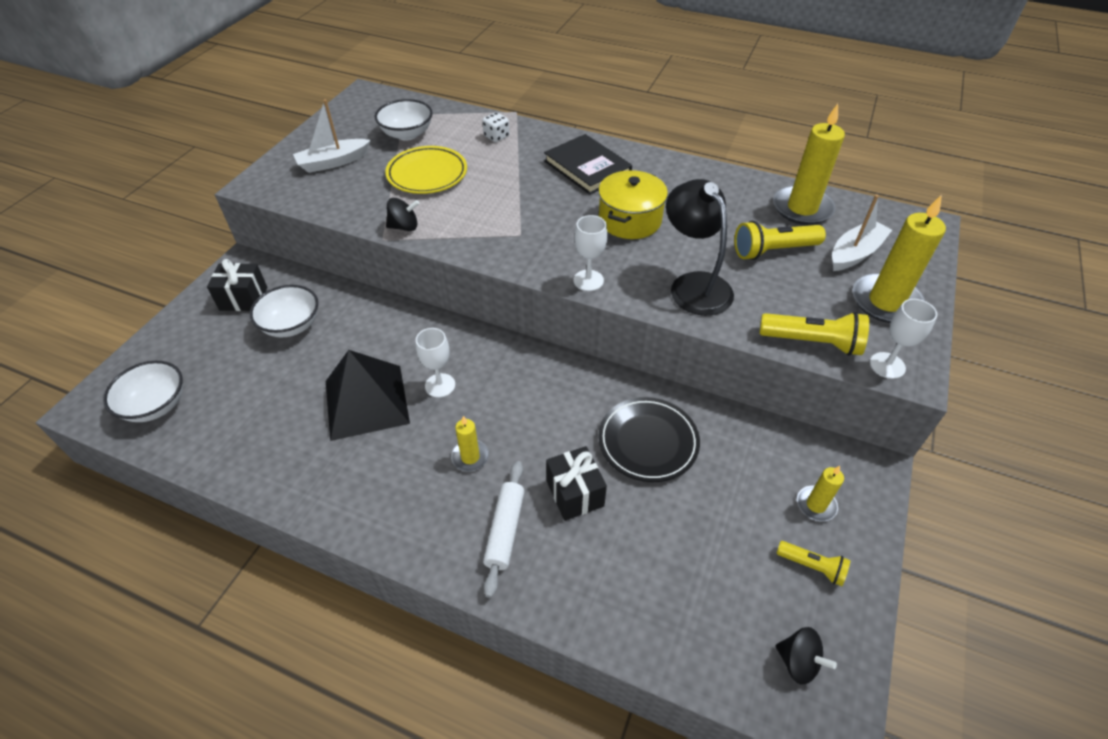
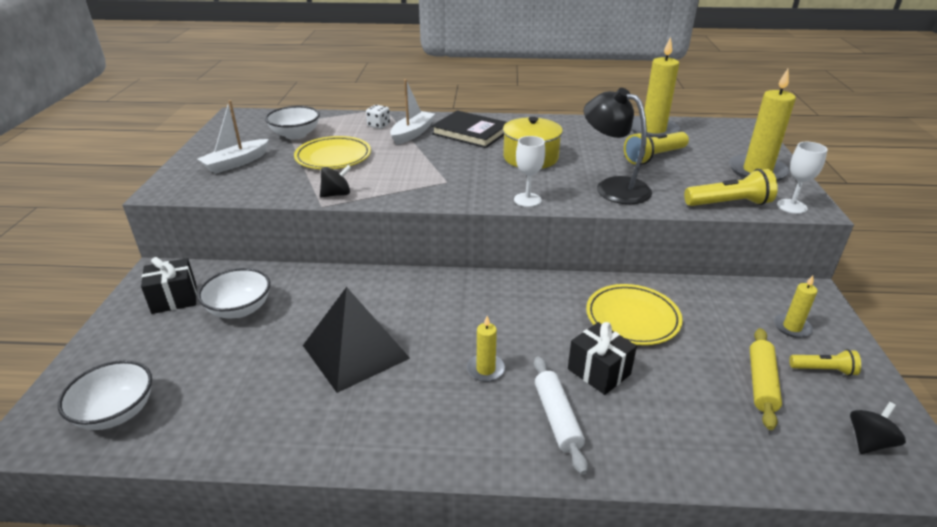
camera: 20 degrees left, 15 degrees down
(440, 385) = (420, 322): white goblet -> none
(648, 442) = (632, 318): black plate -> yellow plate
(732, 559) = (761, 383): none -> yellow rolling pin
(798, 662) = (869, 441): black spinning top -> black spinning top turned 60 degrees counterclockwise
(855, 253) = (712, 149): white boat -> white boat (412, 133)

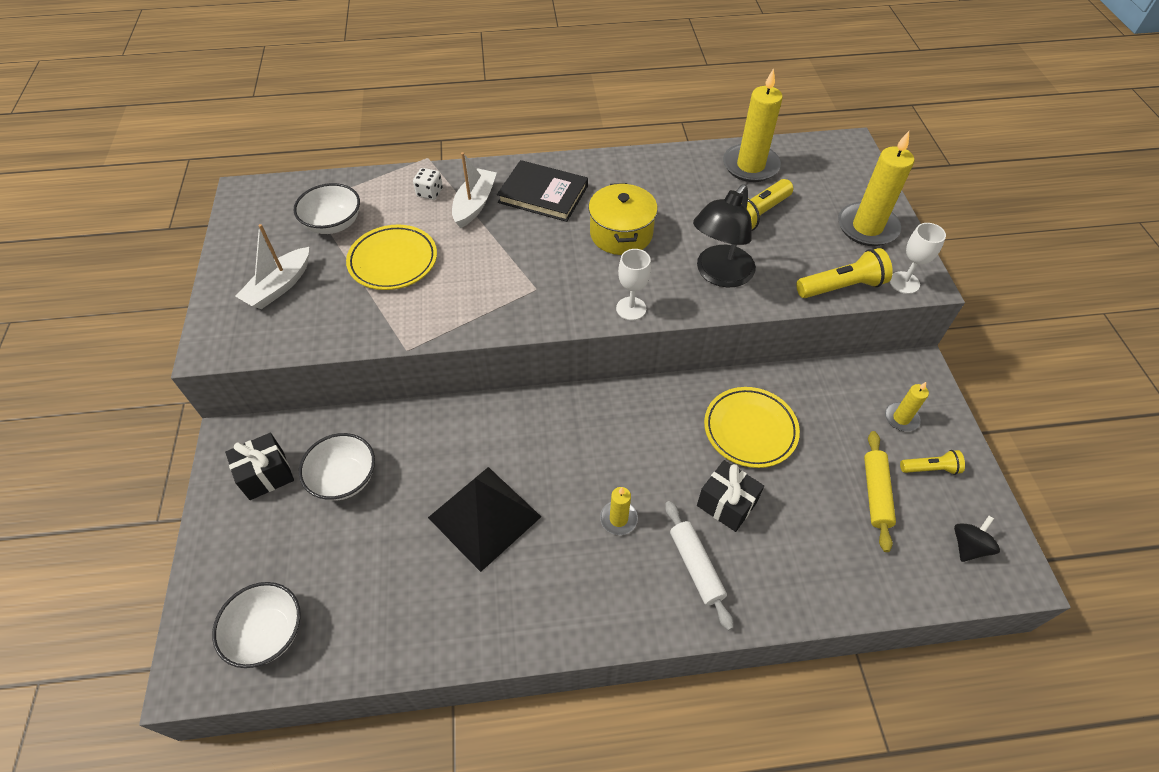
camera: 10 degrees left, 20 degrees up
(337, 194) = (417, 327): black spinning top -> none
(613, 187) = (719, 274): black lamp -> black lamp turned 90 degrees counterclockwise

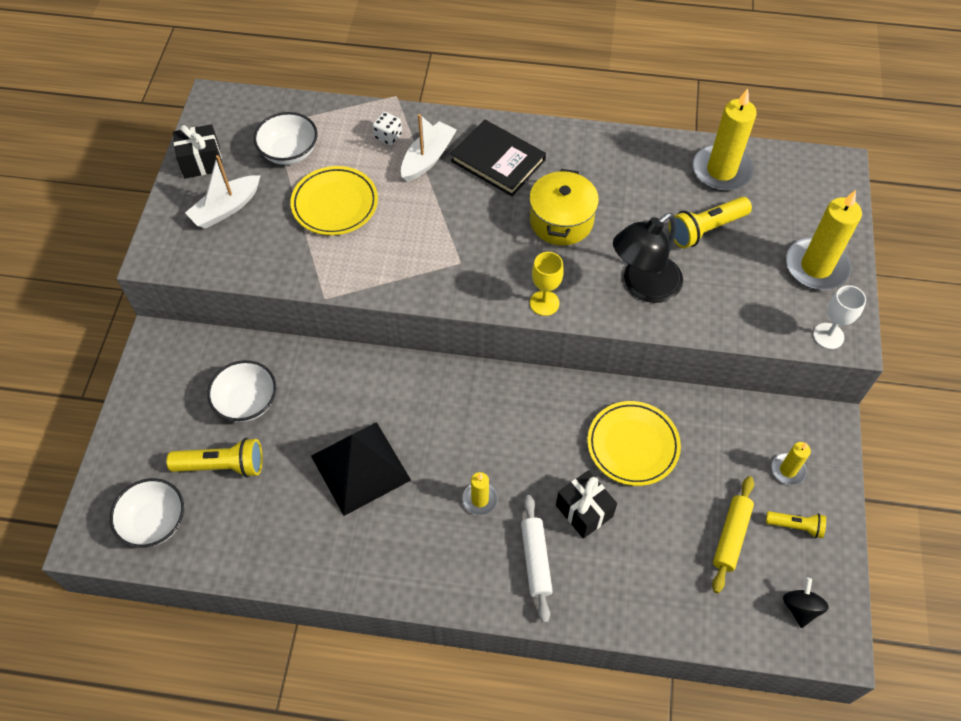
camera: 15 degrees right, 5 degrees up
(266, 475) = (181, 382): black gift -> black gift (202, 162)
(631, 308) = (544, 303): white goblet -> yellow goblet
(842, 287) = (762, 326): yellow flashlight -> yellow flashlight (223, 465)
(968, 546) = (800, 608): black spinning top -> black spinning top turned 45 degrees counterclockwise

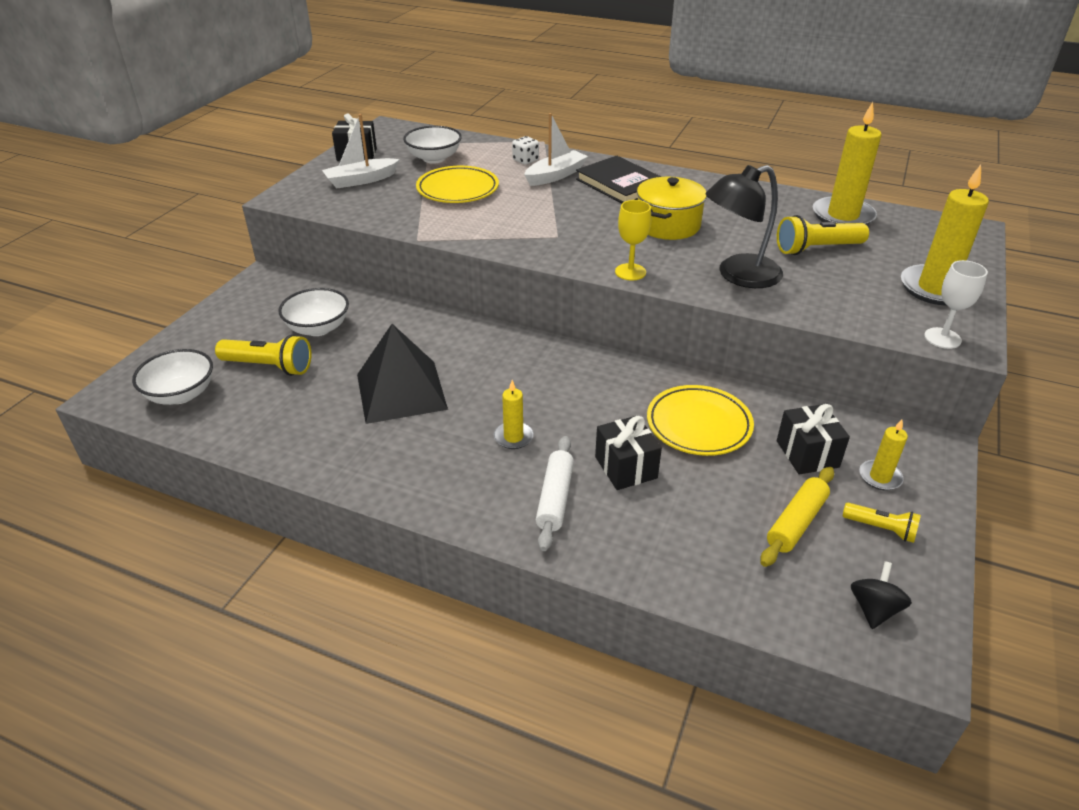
camera: 15 degrees right, 20 degrees down
(727, 458) = (807, 454): none -> black gift

